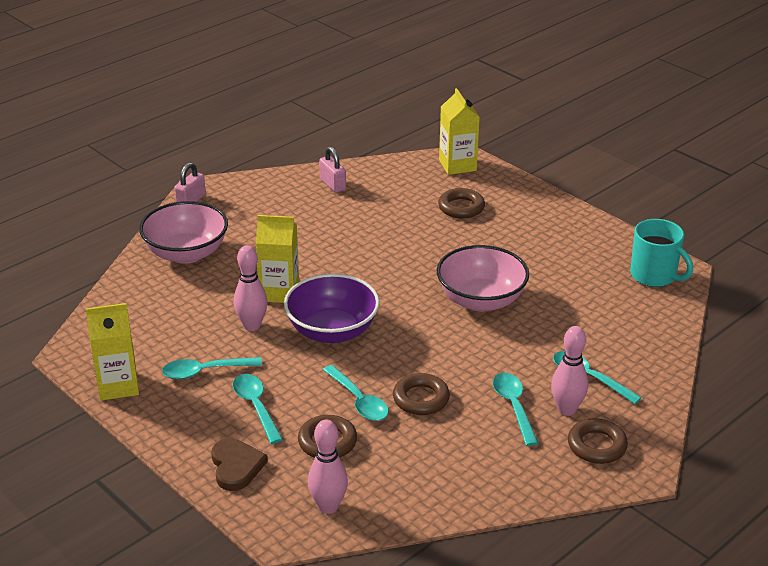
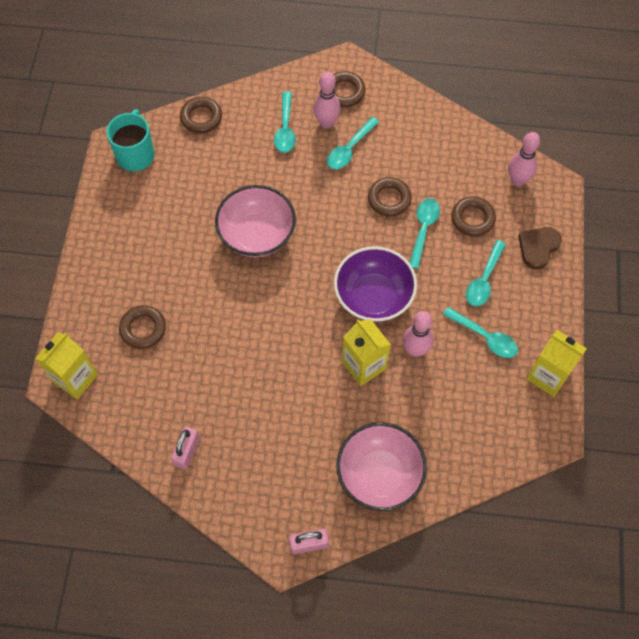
camera: 130 degrees left, 30 degrees up
(662, 332) = (201, 117): none -> brown ring

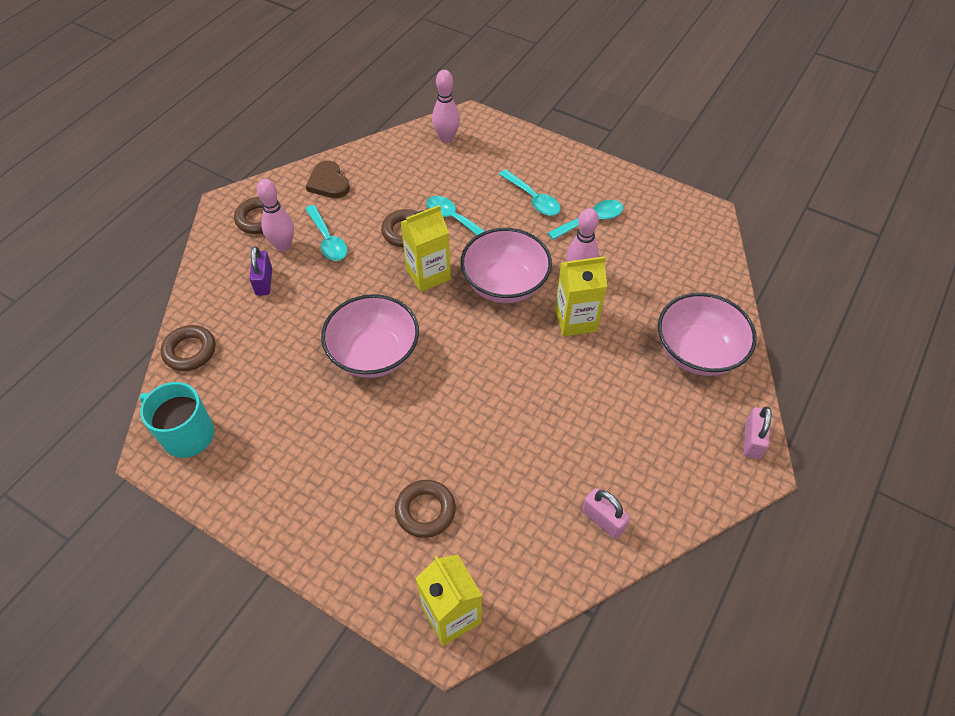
camera: 65 degrees left, 10 degrees down
(285, 129) = (264, 282): turquoise spoon -> purple padlock
(373, 297) = (505, 284): purple bowl -> pink bowl
(472, 218) = (466, 182): brown ring -> none
(538, 247) = (522, 152): brown heart -> brown heart (328, 183)
(548, 376) = (649, 194): yellow carton -> yellow carton (428, 274)

